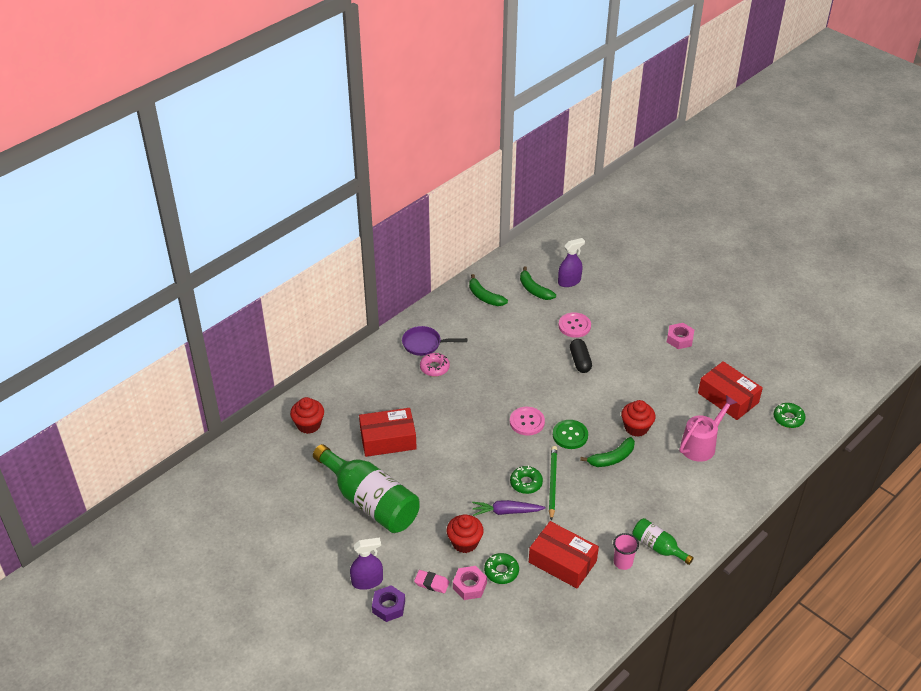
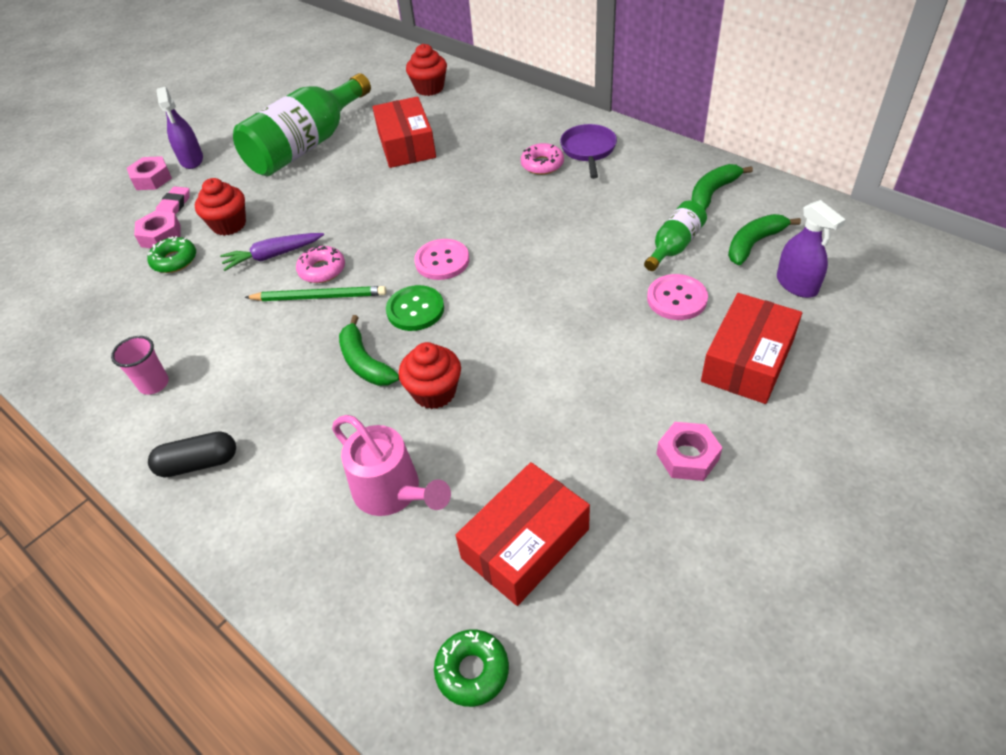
camera: 90 degrees right, 5 degrees up
(388, 606) = (152, 179): purple nut -> pink nut
(506, 512) = (273, 256): purple carrot -> purple carrot turned 105 degrees counterclockwise
(526, 483) = (322, 270): green donut -> pink donut
(562, 562) = (174, 317): red box -> red box (747, 361)
(580, 361) = (588, 311): black capsule -> black capsule (198, 463)
(658, 547) = (172, 427): green bottle -> green bottle (674, 246)

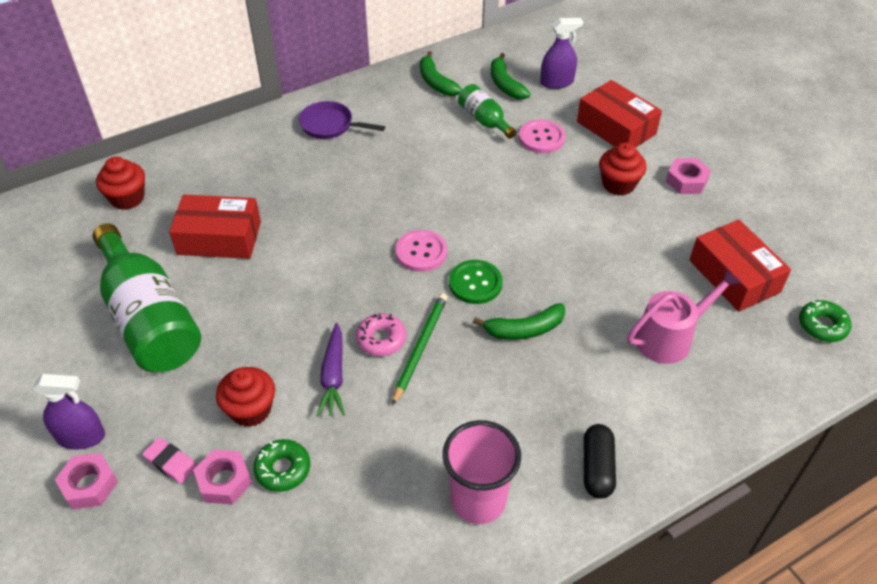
camera: 75 degrees left, 0 degrees up
(154, 384) = (478, 500): pink cup -> pink cup, size x1.73
(434, 392) = (578, 292): red cupcake -> red cupcake (618, 184)
(542, 164) = (328, 157): pink donut -> none

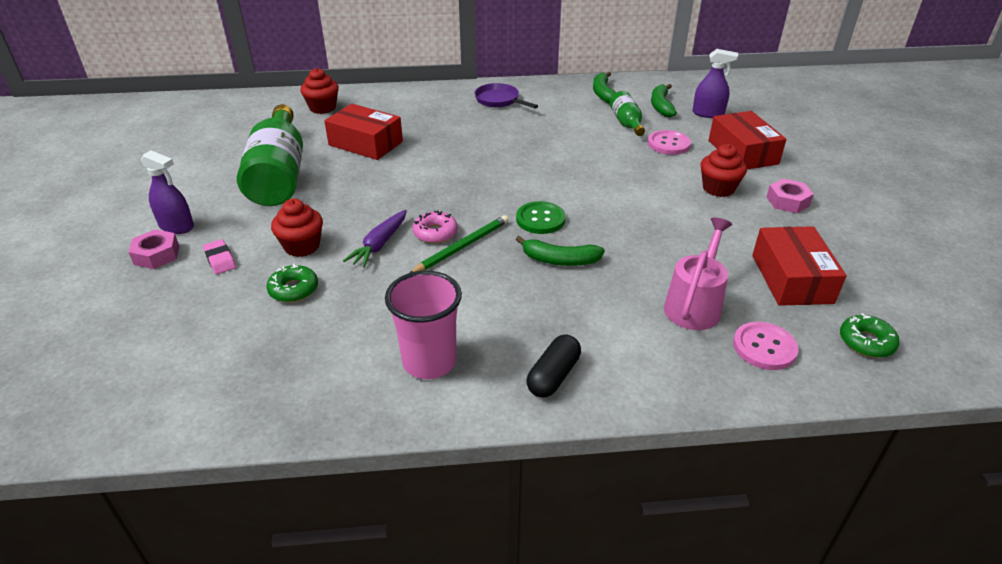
camera: 25 degrees right, 10 degrees down
(224, 481) = (246, 283): pink nut -> none
(421, 252) = (510, 189): pink button -> pink button (764, 347)
(670, 337) = (694, 304): pink watering can -> pink watering can turned 60 degrees counterclockwise

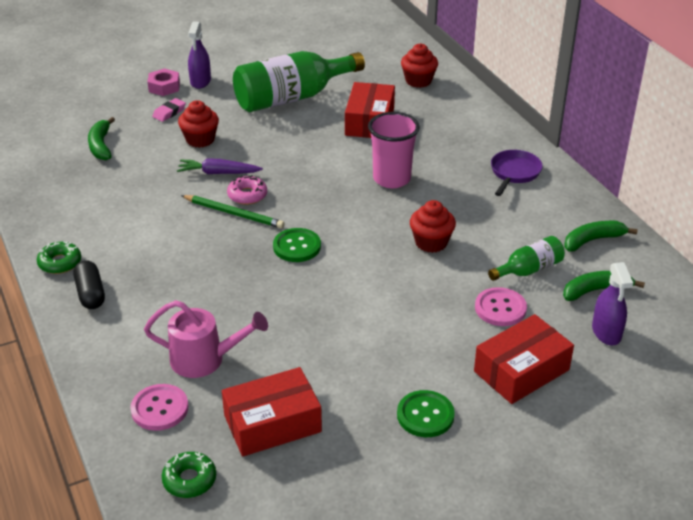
camera: 70 degrees right, 0 degrees up
(293, 289) = (148, 153): green donut -> green donut (60, 263)
(429, 362) = (89, 233): pink cup -> pink cup (392, 179)
(553, 376) = (91, 293): black capsule -> black capsule turned 60 degrees clockwise
(560, 260) = (238, 270): green banana -> green banana (101, 146)
(718, 188) = (422, 357): red cupcake -> red cupcake (431, 242)
(787, 201) = (425, 415): pink nut -> green button

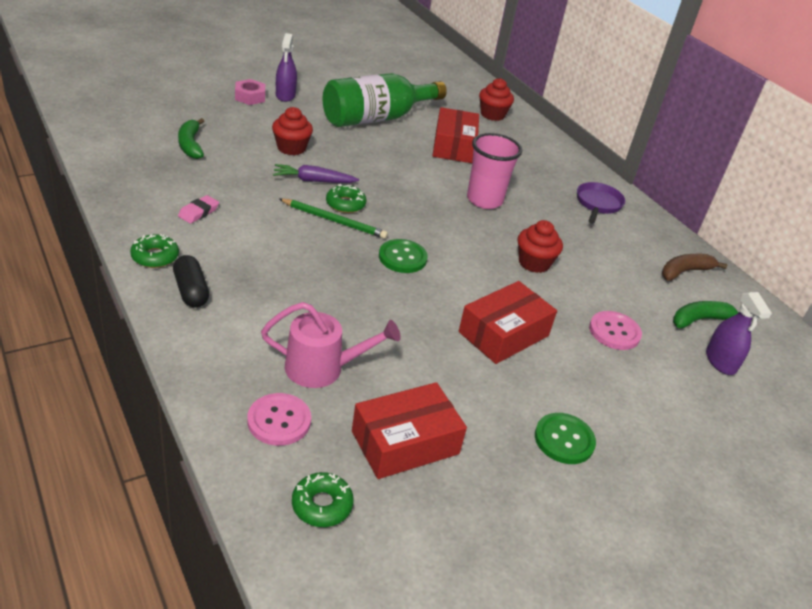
camera: 10 degrees left, 0 degrees up
(169, 112) = (257, 120): pink eraser -> pink eraser (198, 212)
(247, 195) = (345, 204): pink donut -> green donut
(521, 370) = (649, 396): red box -> red box (503, 334)
(529, 270) = (632, 295): green bottle -> none
(593, 240) = (685, 272): green banana -> brown banana

